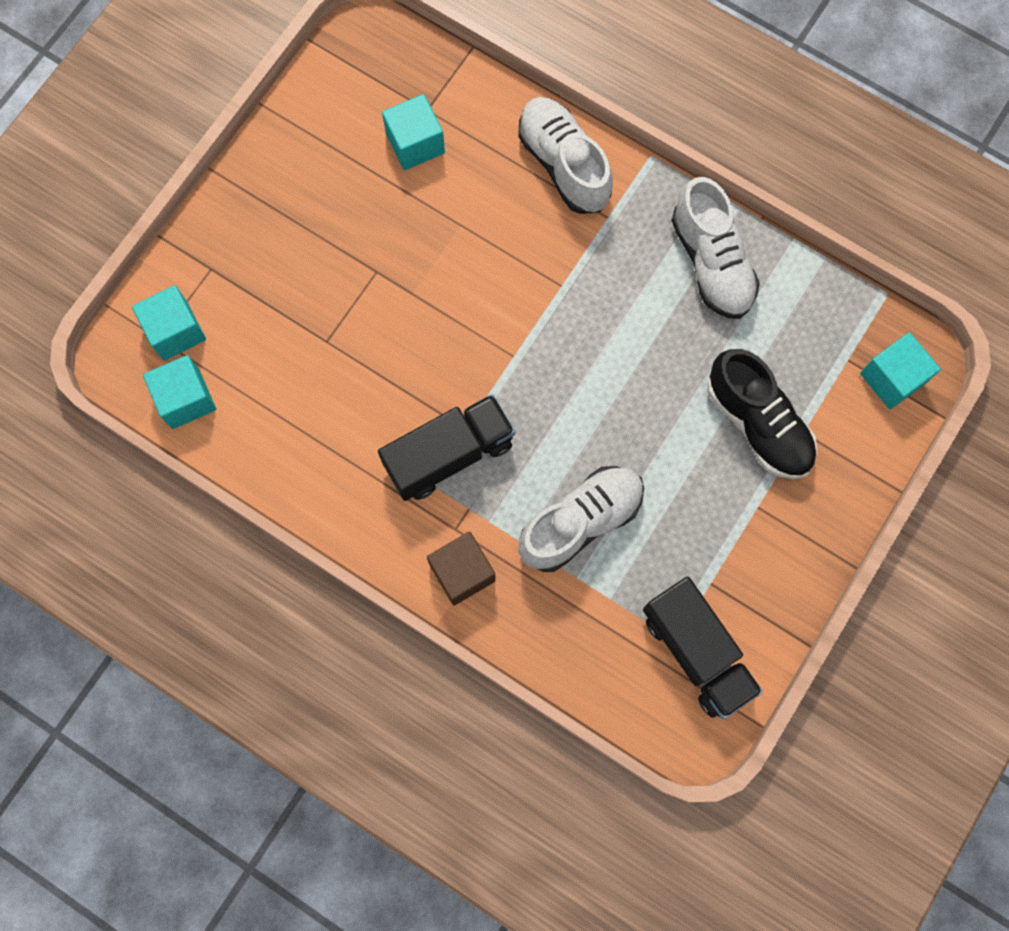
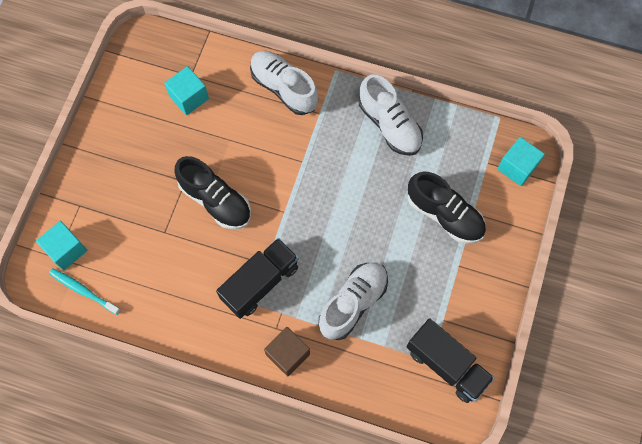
camera: 15 degrees left, 5 degrees down
(186, 399) = (83, 291): turquoise cube -> turquoise toothbrush
(415, 312) = (215, 200): none -> black shoe

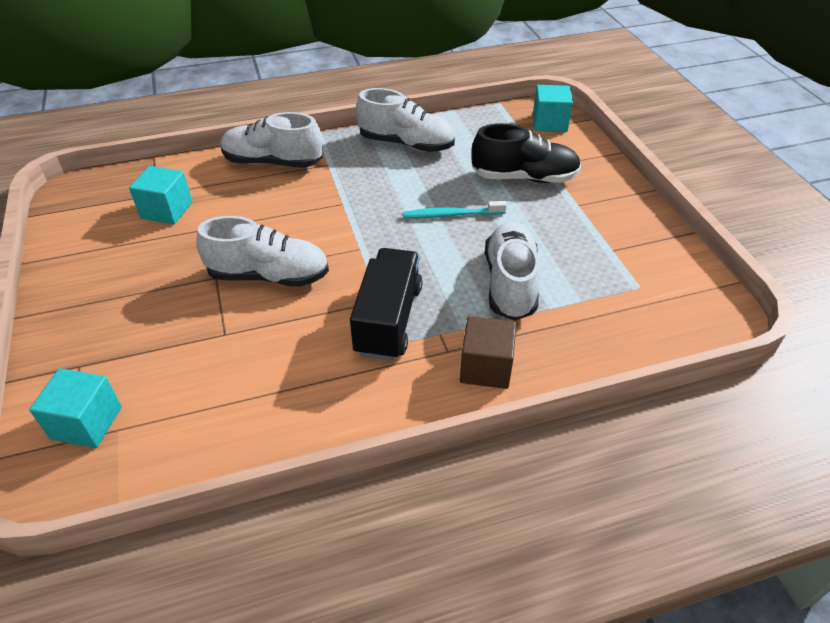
camera: 35 degrees left, 25 degrees down
(83, 291) = (145, 455): turquoise toothbrush -> turquoise toothbrush (451, 215)
(215, 200) = (269, 276): black shoe -> white shoe
(446, 365) = (658, 282): black truck -> none

